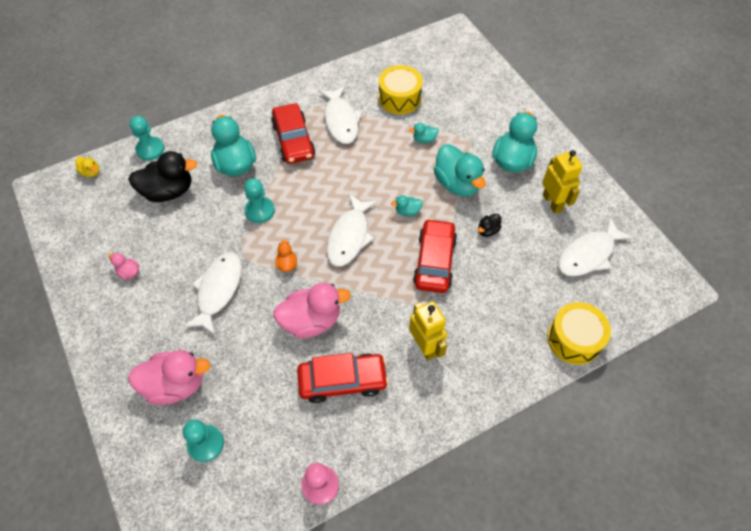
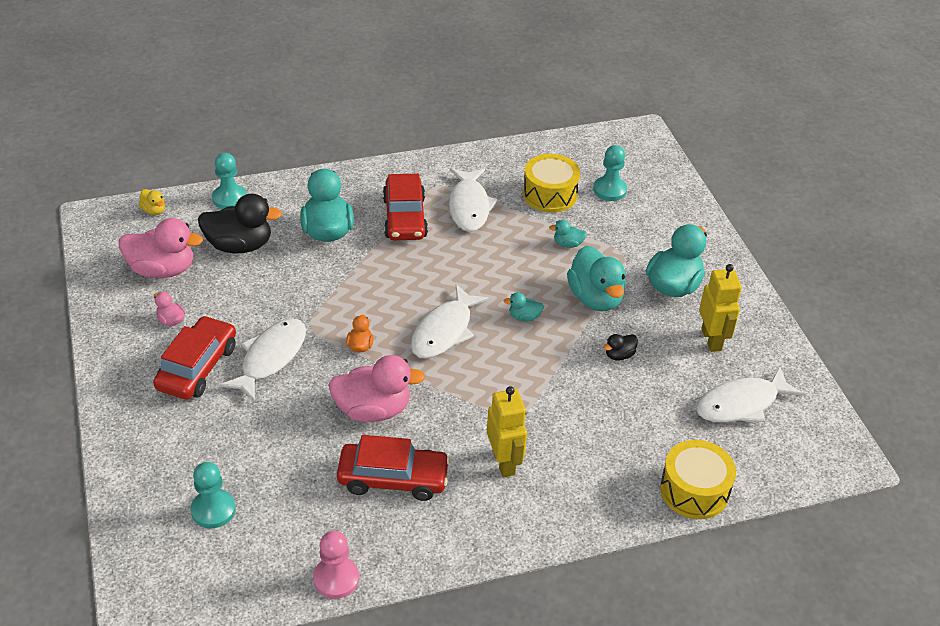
camera: 10 degrees right, 15 degrees down
(176, 384) = (194, 444): pink duck -> pink duck (162, 269)
(260, 211) = (343, 284): turquoise pawn -> turquoise pawn (609, 190)
(434, 261) = (542, 376): red car -> red car (197, 367)

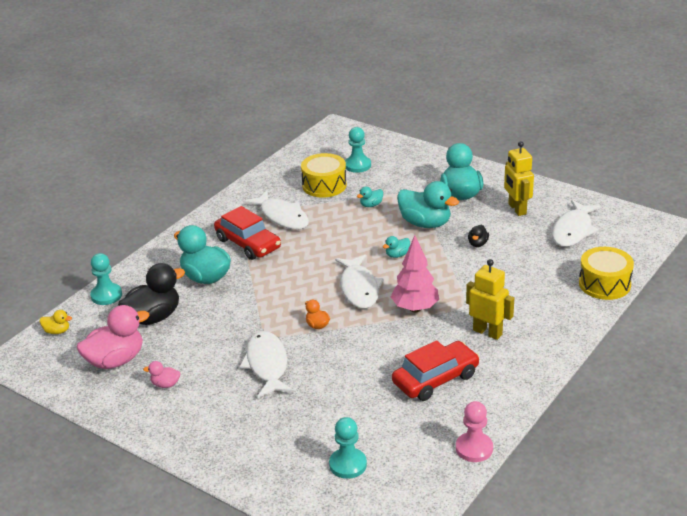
camera: 35 degrees left, 10 degrees down
(197, 367) = (223, 398): red car -> none
(373, 410) = (373, 353): pink duck -> none
(468, 388) = (415, 308): none -> pink tree
(711, 340) = (517, 209): yellow robot -> yellow robot turned 150 degrees counterclockwise

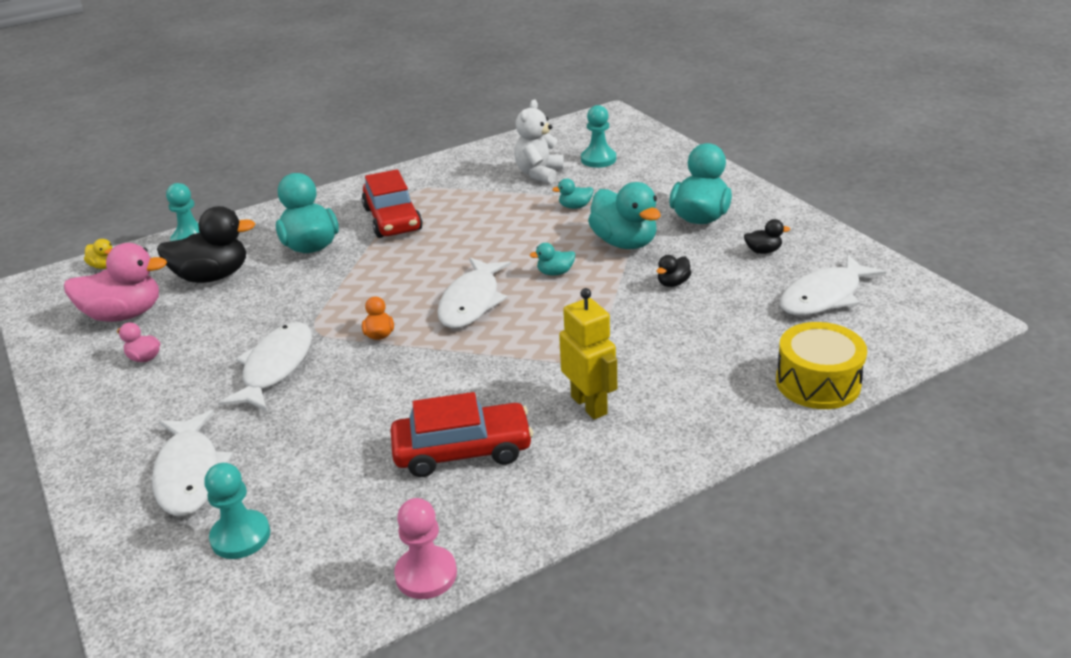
camera: 25 degrees right, 0 degrees up
(282, 216) = (459, 198): white fish -> white fish (189, 473)
(324, 185) = (539, 173): yellow drum -> white teddy bear
(415, 308) = (519, 346): pink tree -> none
(517, 209) = (763, 251): yellow robot -> black duck

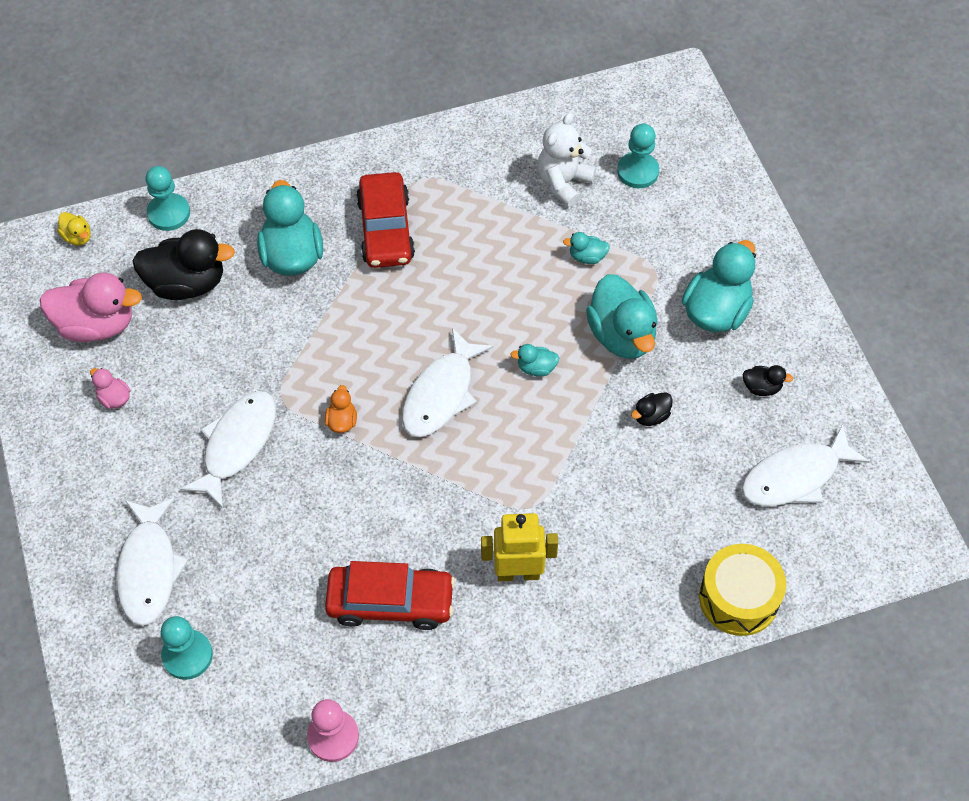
camera: 10 degrees right, 25 degrees up
(589, 405) = (518, 573): yellow robot -> yellow robot turned 75 degrees counterclockwise

